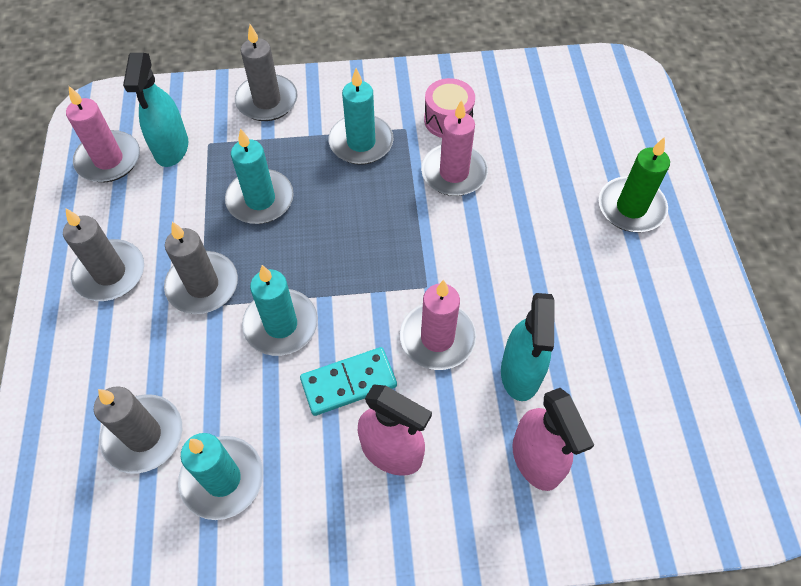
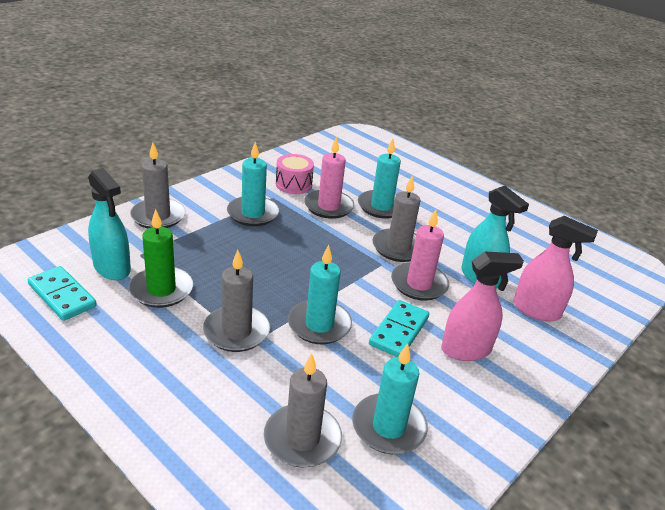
camera: 45 degrees left, 25 degrees down
(108, 160) = (62, 295): pink candle -> turquoise domino
(110, 273) = (151, 360): grey candle -> grey candle (398, 248)
(260, 199) = (220, 268): turquoise candle -> turquoise candle (381, 206)
(631, 207) = (437, 186): green candle -> green candle (161, 290)

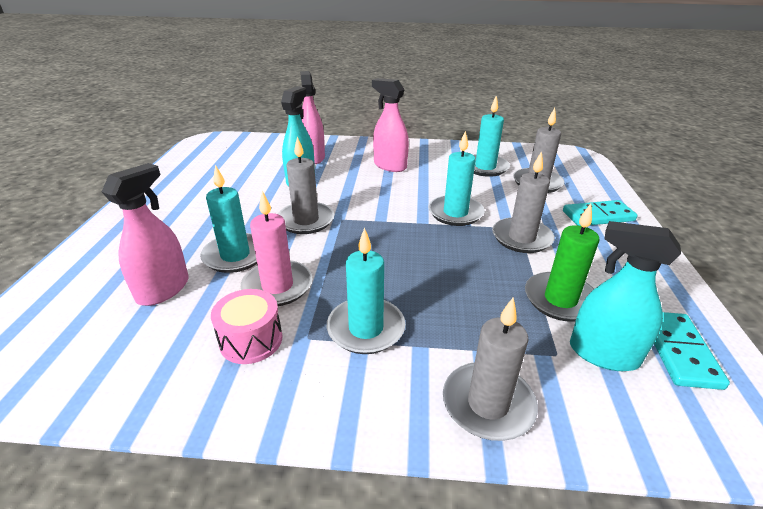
camera: 125 degrees left, 0 degrees up
(112, 268) = (603, 354): turquoise spray bottle -> turquoise spray bottle turned 75 degrees counterclockwise
(371, 178) = (163, 289): none -> pink spray bottle
(399, 331) = (410, 187): turquoise domino -> turquoise domino (598, 216)
(419, 284) = (346, 197): pink candle -> none

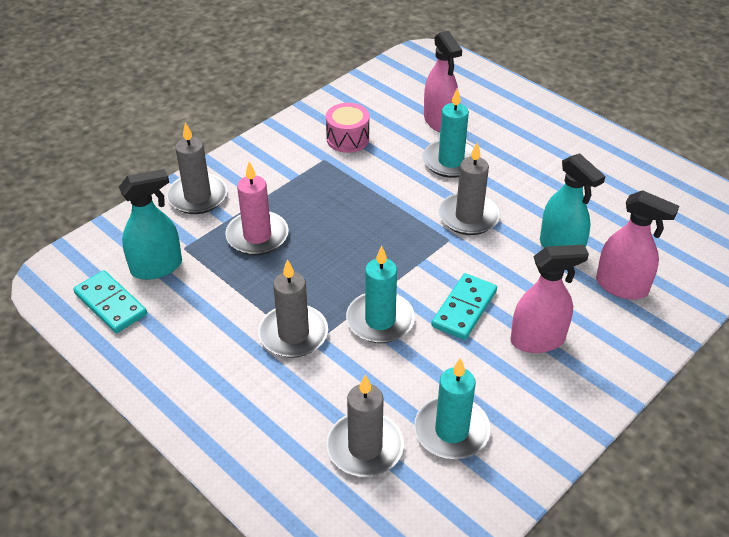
camera: 130 degrees right, 10 degrees up
(277, 286) = (389, 167): pink candle -> pink candle (257, 236)
(366, 328) = (302, 184): turquoise candle -> none
(560, 299) = (211, 290): green candle -> none
(598, 216) = (254, 430): turquoise domino -> turquoise domino (464, 309)

